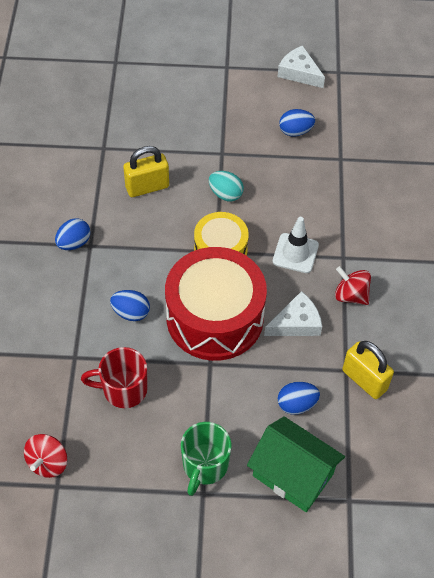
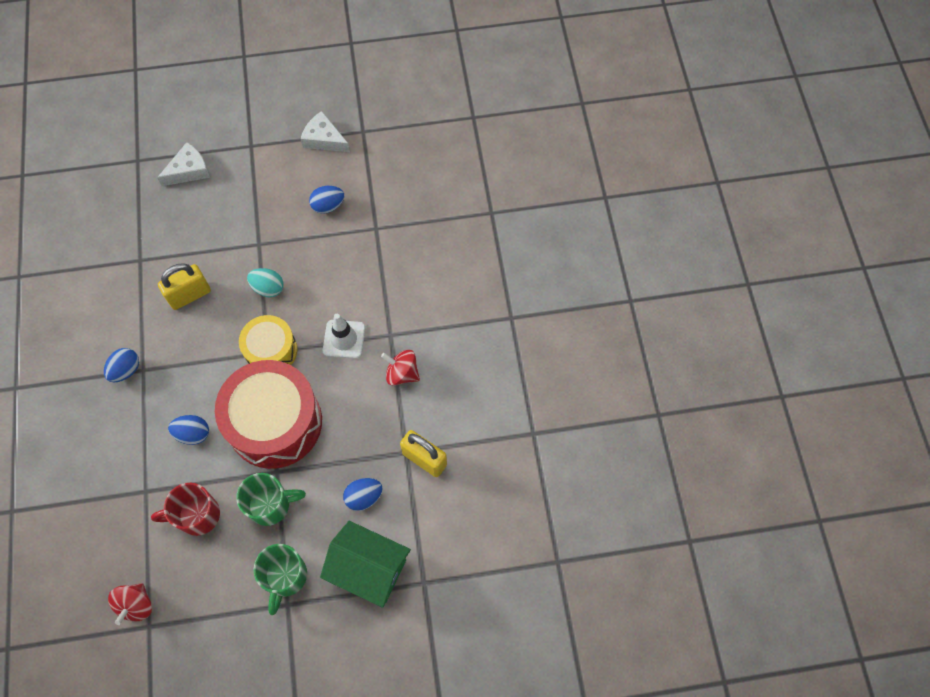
camera: 10 degrees left, 10 degrees up
(199, 394) = (270, 505): none -> green mug
(296, 323) = (353, 413): white cheese -> white cheese (189, 170)

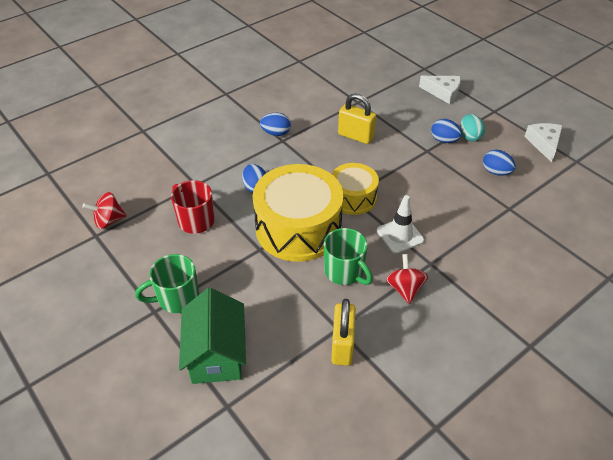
camera: 60 degrees right, 20 degrees down
(268, 288) = (399, 172): turquoise egg -> turquoise egg (469, 136)
(270, 505) = (230, 259): green mug -> green mug (345, 272)
(275, 422) = (298, 228): red drum -> yellow drum
(364, 497) = (277, 317): blue egg -> blue egg (444, 140)

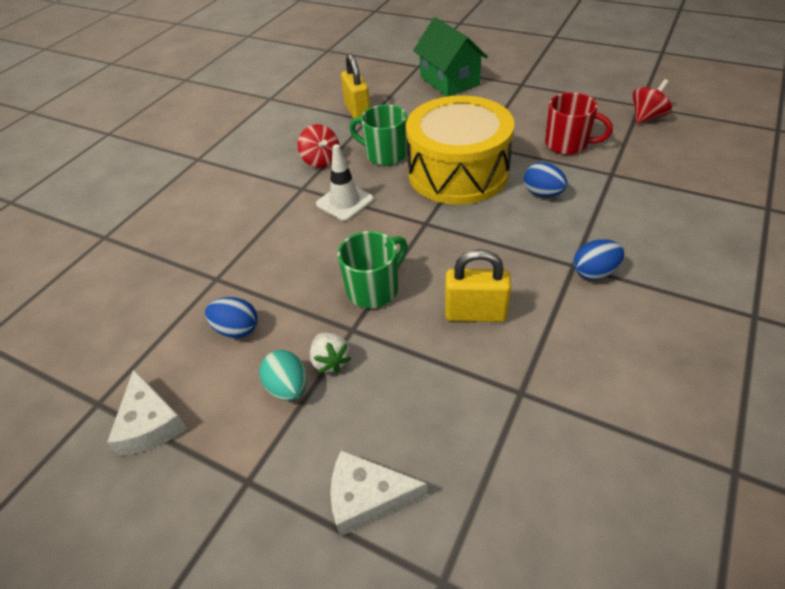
camera: 160 degrees right, 0 degrees up
(177, 298) = (513, 95): green mug -> green mug (374, 289)
(353, 197) = (420, 222): yellow drum -> none
(444, 140) = (330, 361): blue egg -> white strawberry

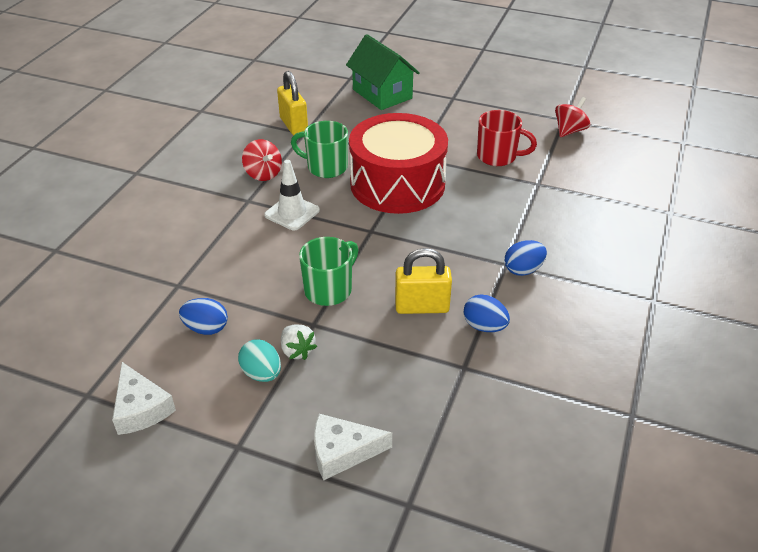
camera: 10 degrees left, 5 degrees down
(458, 172) = (397, 184): yellow drum -> red drum
(542, 193) = (476, 202): blue egg -> blue egg (484, 326)

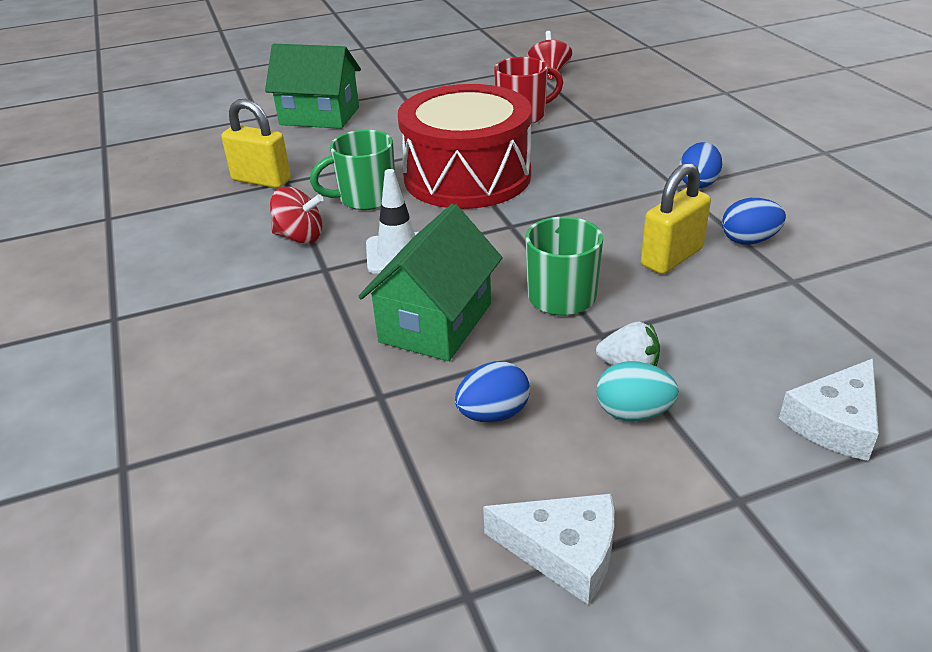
camera: 40 degrees left, 5 degrees down
(251, 264) = (435, 323): none -> green house

